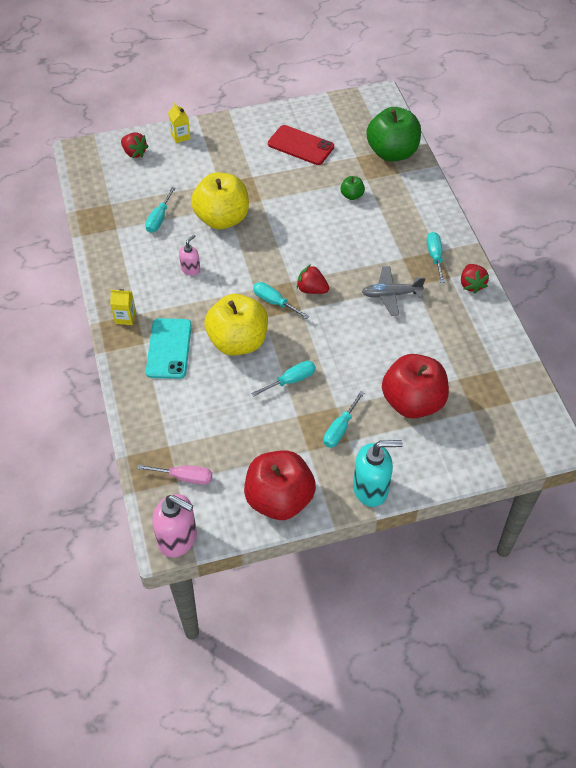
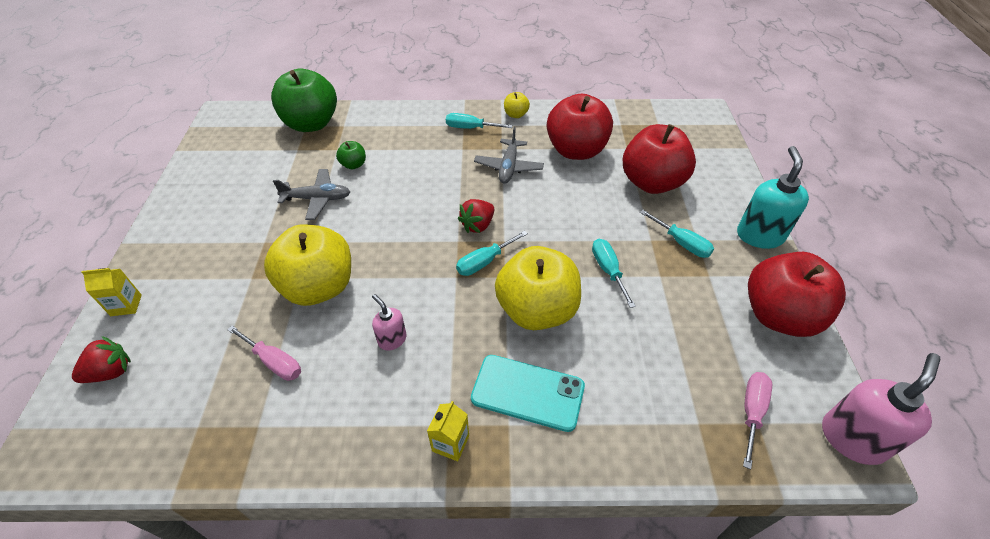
camera: 75 degrees left, 5 degrees down
(159, 219) = (274, 362): turquoise screwdriver -> pink screwdriver
(300, 145) = (245, 188): red phone -> none
(305, 188) = (317, 199): none -> grey plane
(436, 339) = (576, 150): none -> red apple
(471, 285) = (516, 115): red strawberry -> yellow apple

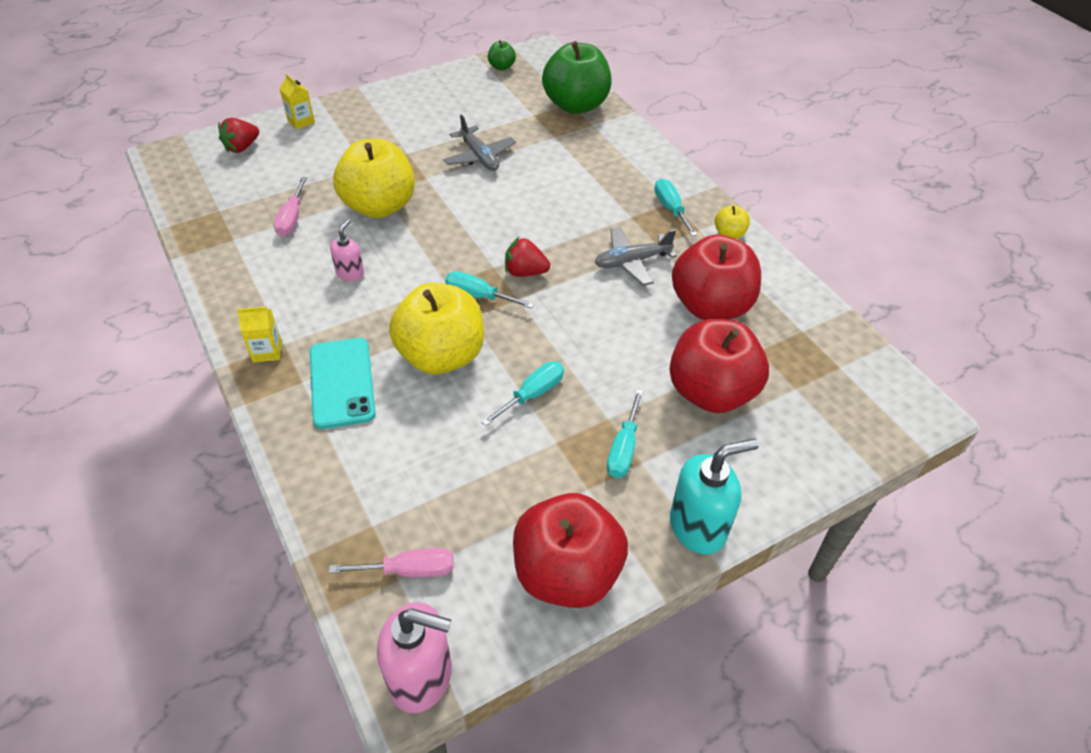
camera: 60 degrees right, 0 degrees up
(111, 372) = (242, 147): red strawberry -> red strawberry turned 105 degrees clockwise
(354, 165) = (542, 156): green apple -> green apple (501, 67)

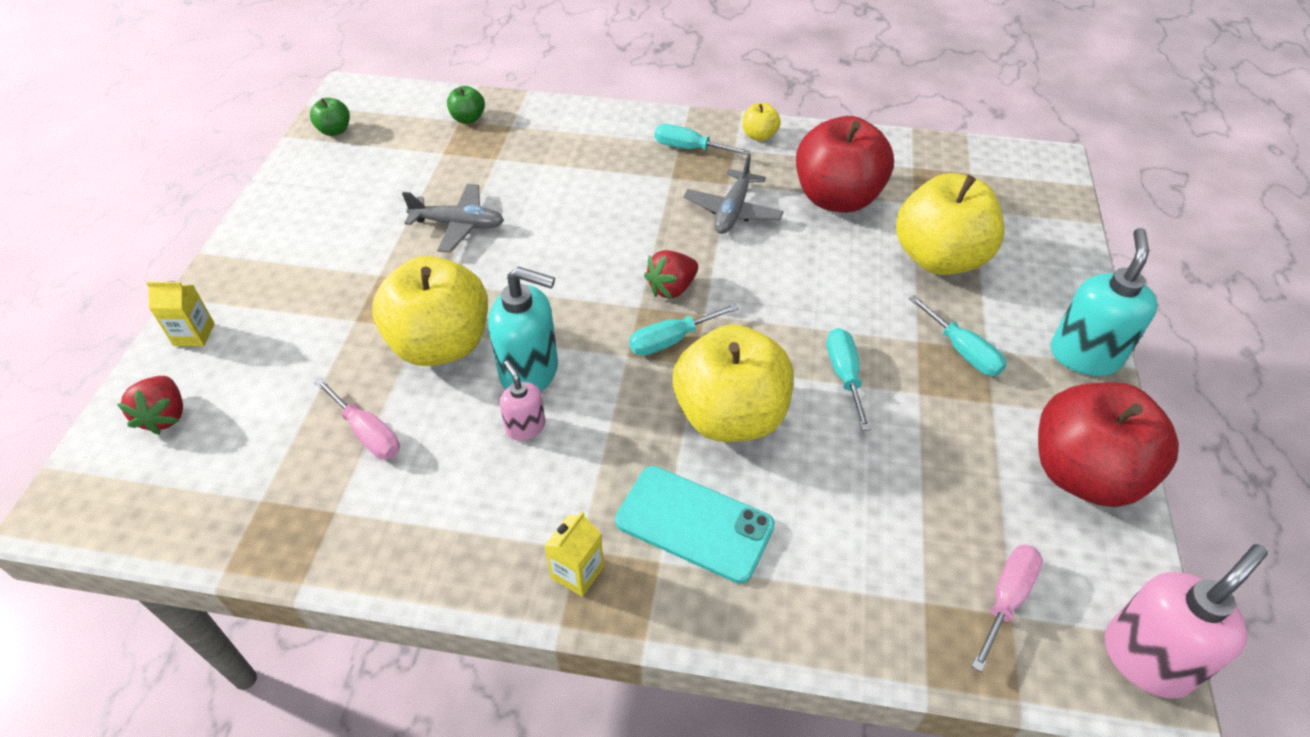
camera: 50 degrees left, 0 degrees up
(393, 252) = (530, 372): none -> turquoise soap dispenser
(576, 105) = (468, 119): green apple -> green apple, size x0.43
(711, 392) = (939, 258): red apple -> yellow apple

